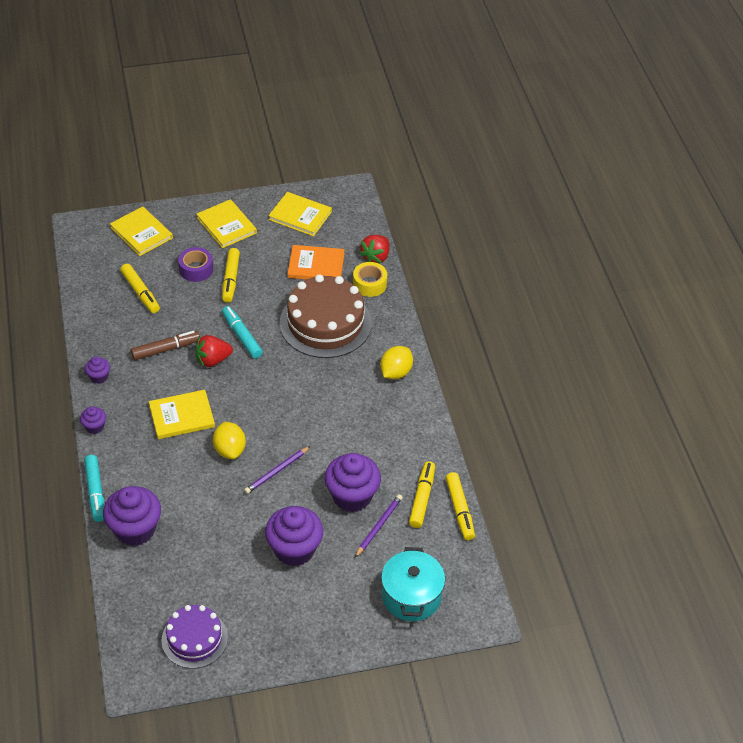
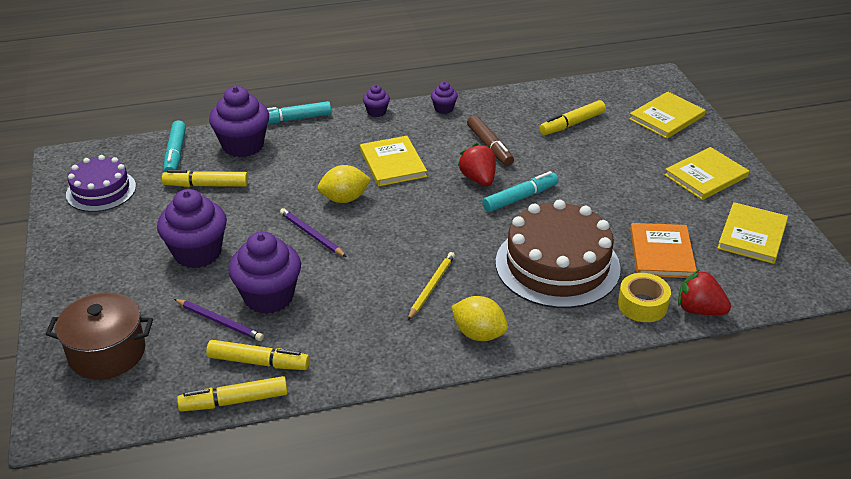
camera: 90 degrees right, 10 degrees down
(141, 584) = (175, 154): none -> turquoise marker
(196, 269) = (621, 158): purple tape -> none
(231, 279) = (612, 184): yellow marker -> yellow marker (206, 185)
(345, 396) = (431, 287): none -> yellow pencil
(411, 596) = (107, 353): turquoise pot -> brown pot

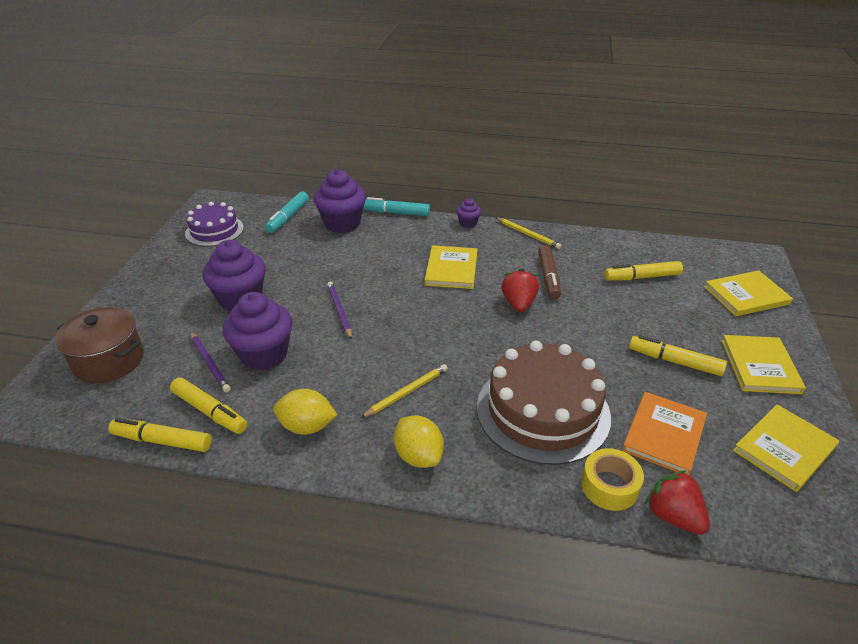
camera: 25 degrees right, 0 degrees up
(206, 185) = (290, 247): yellow marker -> yellow marker (674, 361)
(344, 199) = (389, 288): yellow lemon -> yellow lemon (307, 426)
(444, 109) = (528, 234): purple cupcake -> yellow pencil
(520, 198) = (547, 332): turquoise marker -> none
(706, 176) = (760, 366): yellow book -> yellow book turned 75 degrees counterclockwise

